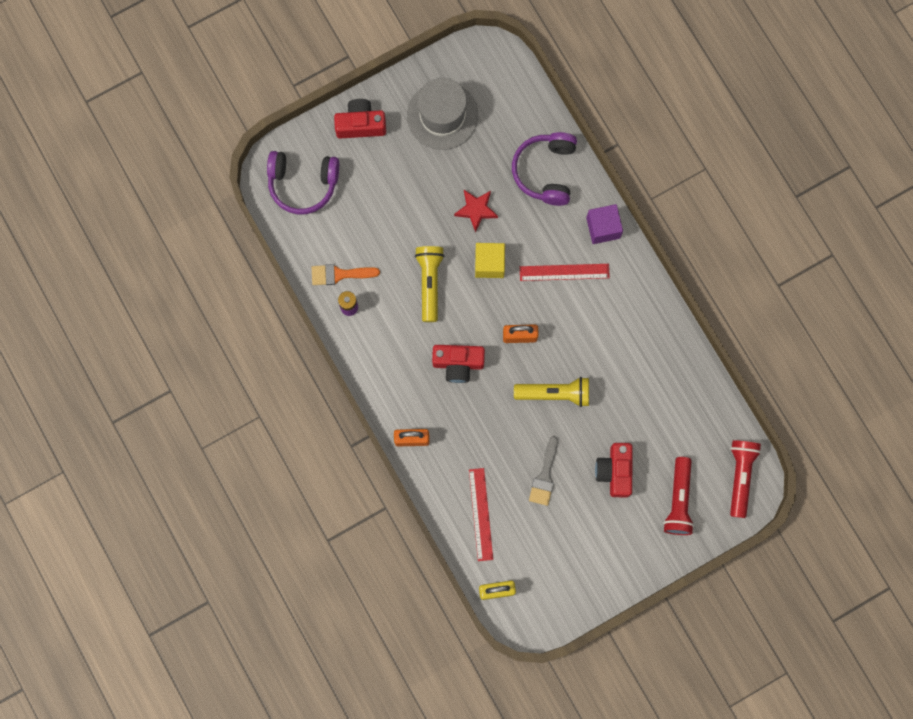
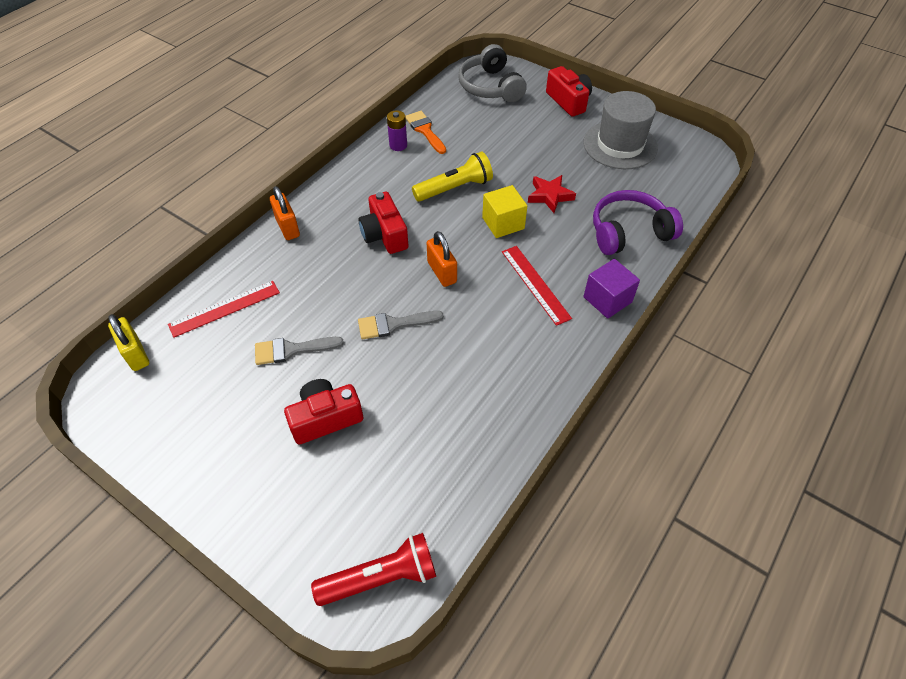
camera: 65 degrees right, 25 degrees down
(303, 184) = (490, 87): purple headphones -> grey headphones
(554, 393) = (394, 324): yellow flashlight -> grey brush
(678, 500) = (315, 508): red flashlight -> none

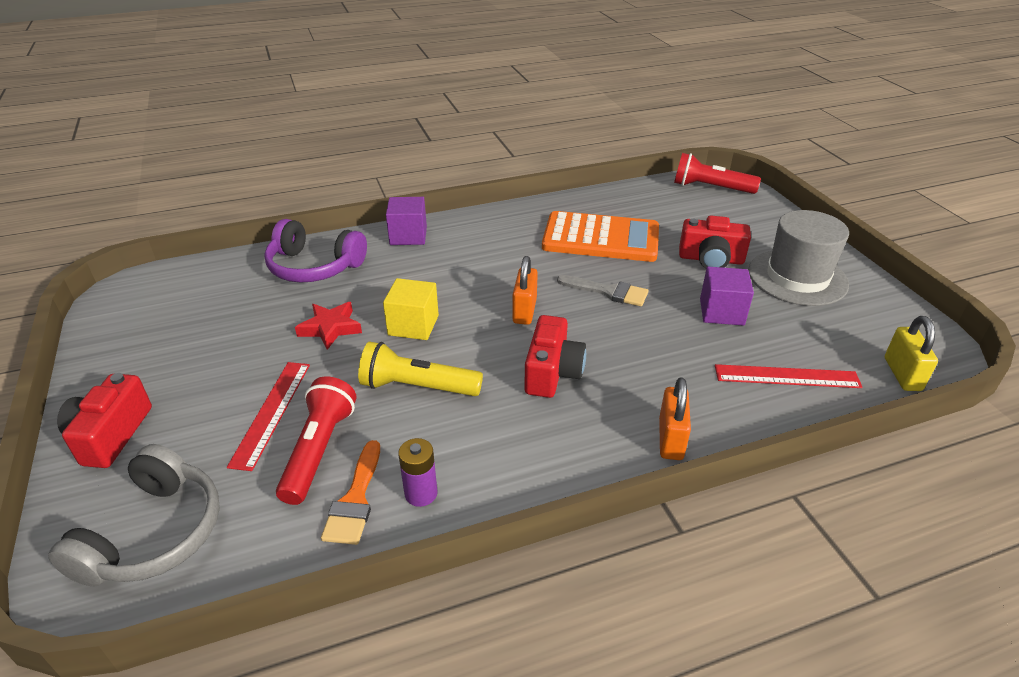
camera: 145 degrees left, 15 degrees down
(291, 350) = (721, 312): grey brush -> purple cube
(445, 392) = (601, 238): none -> orange calculator
(466, 139) = (319, 450): none -> red flashlight
(535, 284) = (450, 267): red ruler -> red ruler (271, 412)
(620, 145) = (172, 343): grey hat -> grey hat (797, 277)

